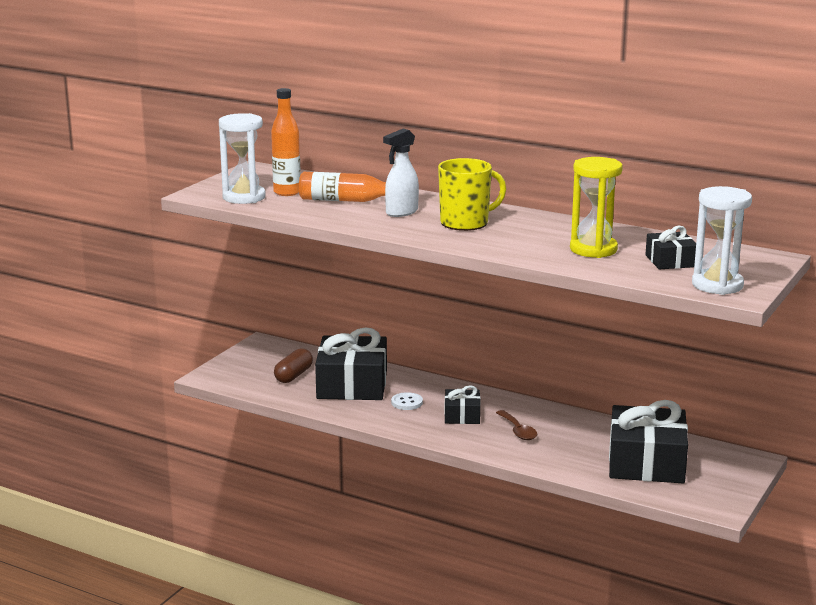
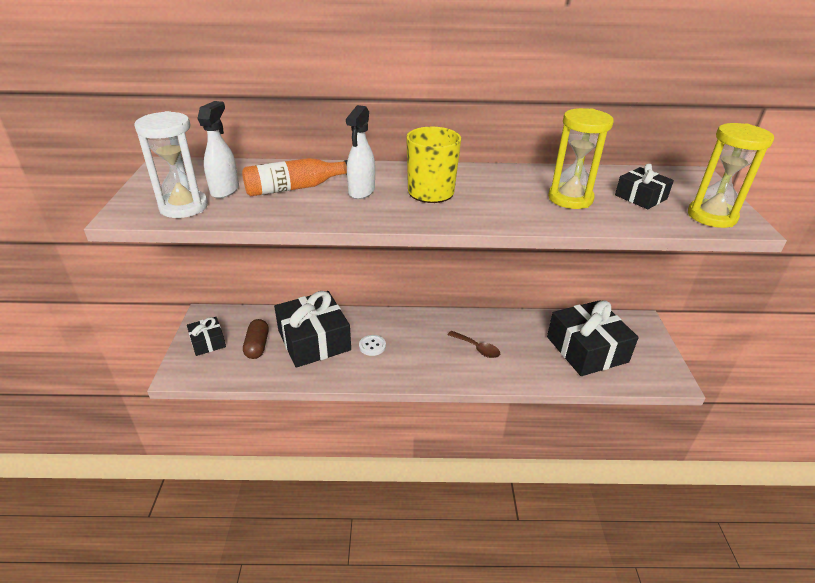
camera: 30 degrees left, 15 degrees up
(287, 192) = (225, 190): orange bottle -> white spray bottle
(462, 415) = (424, 346): black gift -> black gift (208, 342)
(717, 285) = (711, 216): white hourglass -> yellow hourglass

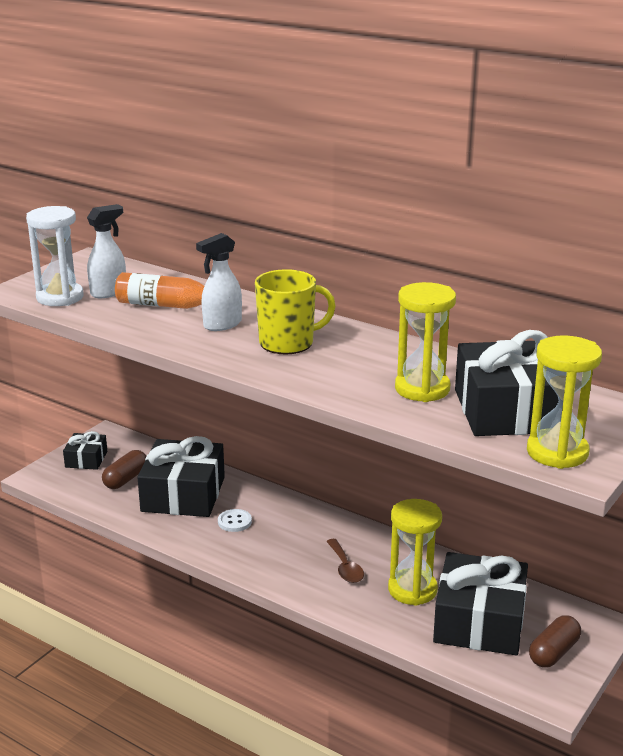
camera: 35 degrees right, 10 degrees down
(530, 345) = (412, 590): none -> yellow hourglass
(640, 197) = (509, 411): black gift -> black gift, size x1.97
(642, 350) = (553, 652): none -> brown capsule

